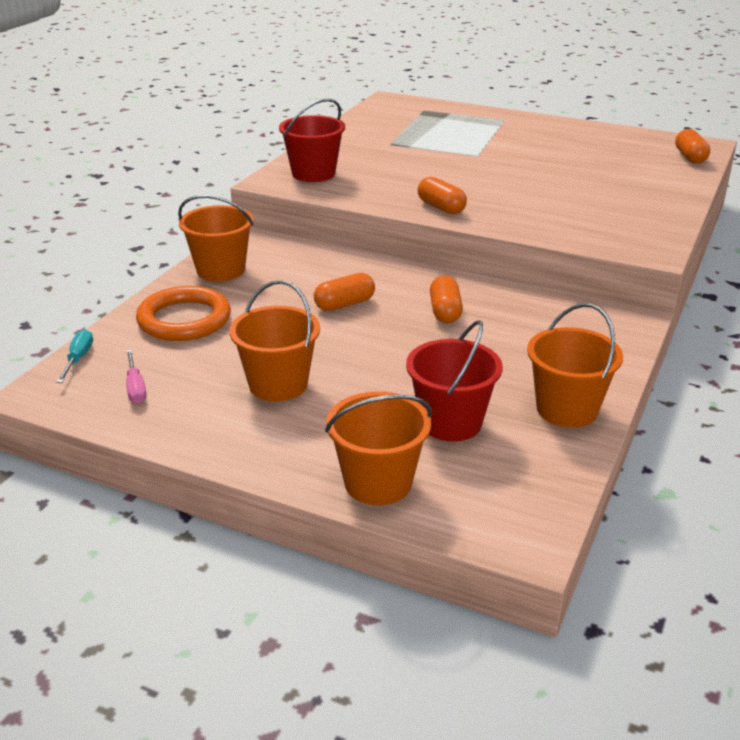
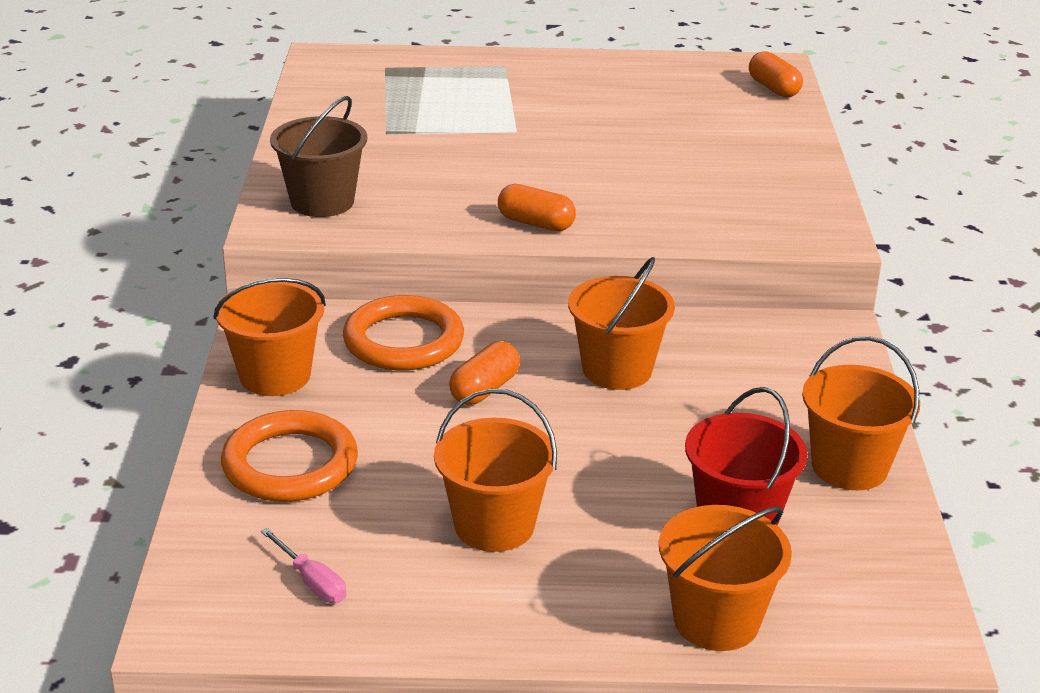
camera: 25 degrees left, 0 degrees up
(78, 359) = (192, 561): turquoise screwdriver -> none
(313, 173) = (322, 202): red bucket -> brown bucket
(317, 267) = (403, 341): none -> orange ring
(445, 312) = (617, 370): orange capsule -> orange bucket

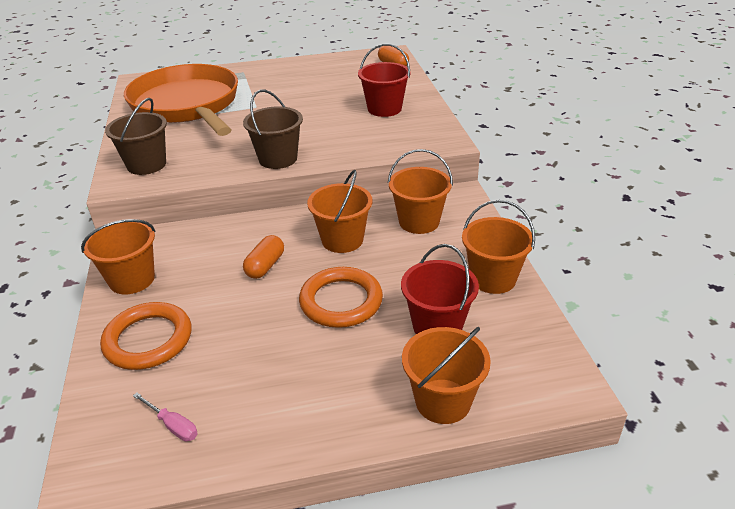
camera: 10 degrees left, 5 degrees up
(401, 112) = (187, 105): none -> orange pan
(403, 341) = (210, 243): orange ring -> orange ring (341, 301)
(494, 525) = (288, 359): orange bucket -> orange bucket (419, 222)
(536, 223) = (278, 159): orange capsule -> brown bucket
(736, 165) = (384, 109): none -> red bucket

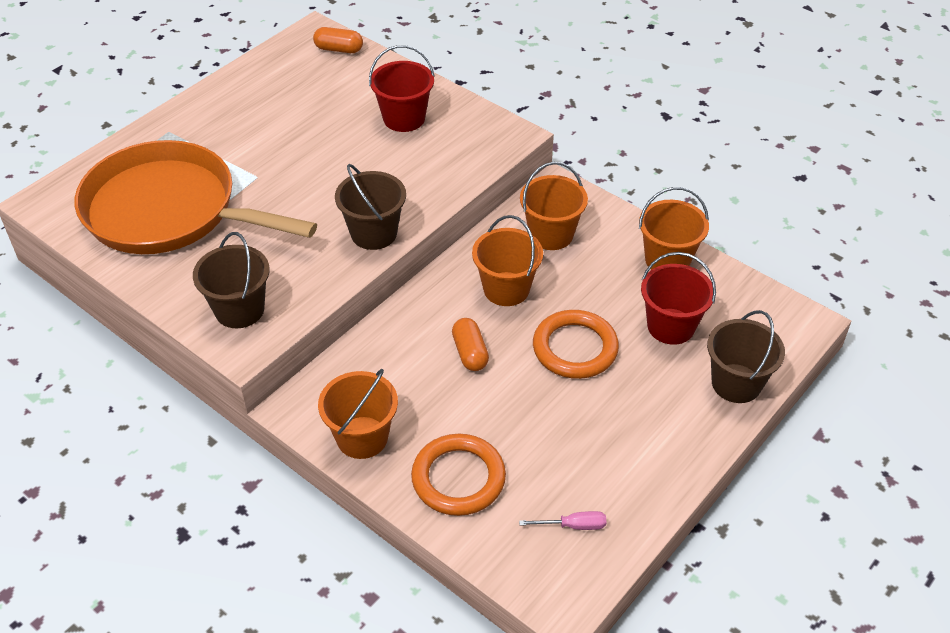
camera: 40 degrees left, 10 degrees up
(443, 401) = (736, 383): orange bucket -> brown bucket

